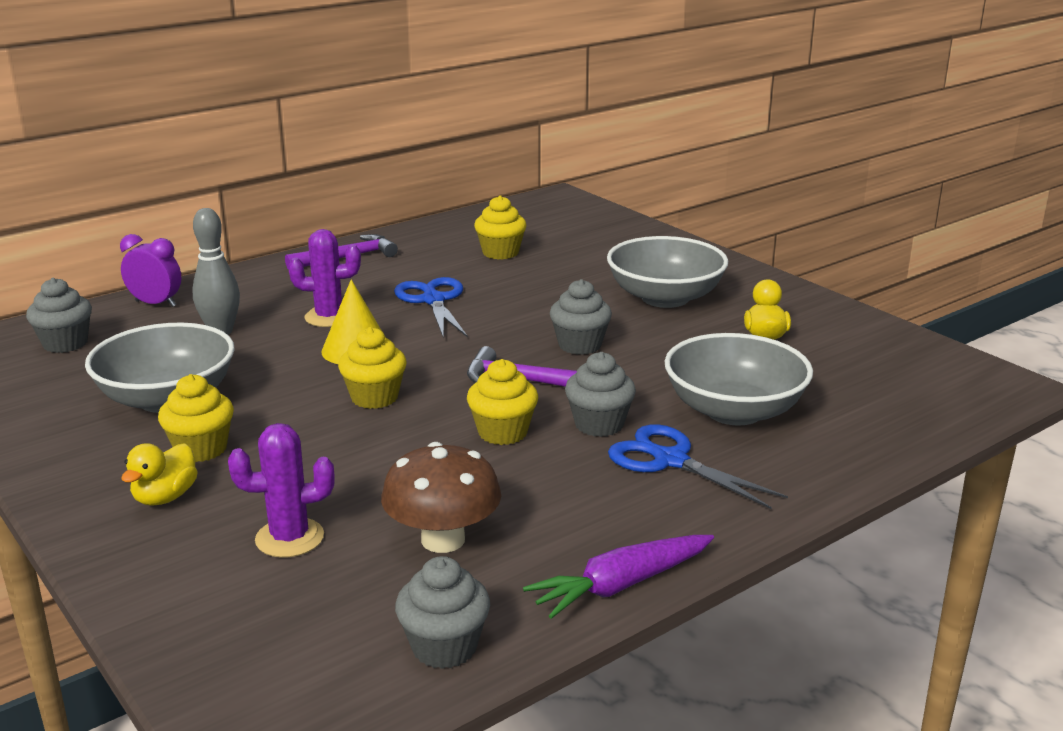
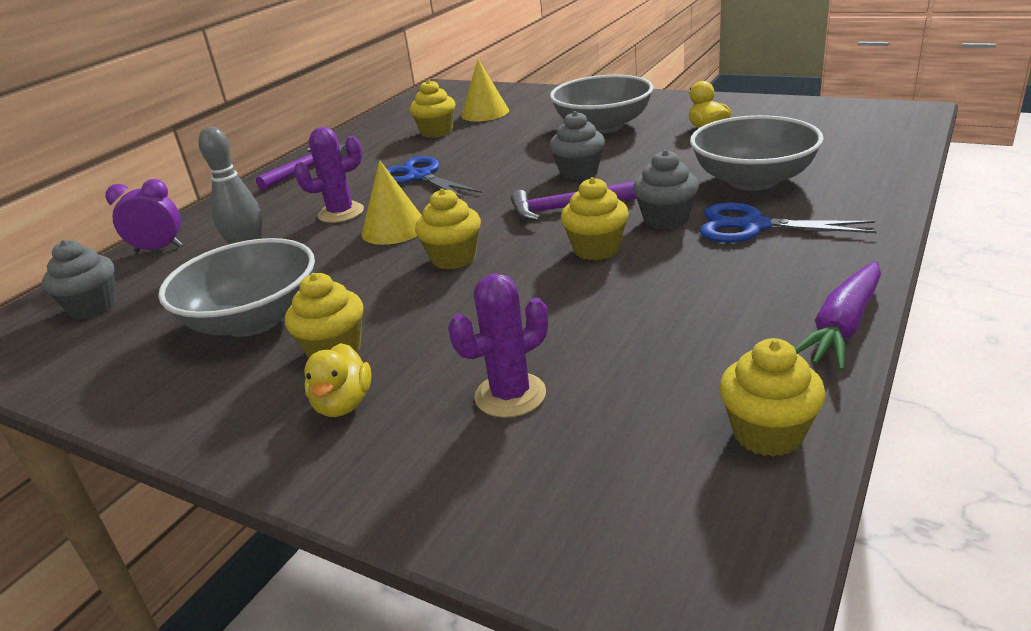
camera: 20 degrees left, 5 degrees up
(443, 540) = (651, 346): brown mushroom -> none
(444, 647) = (768, 433): grey cupcake -> yellow cupcake
(569, 244) = (485, 113): none -> yellow cone

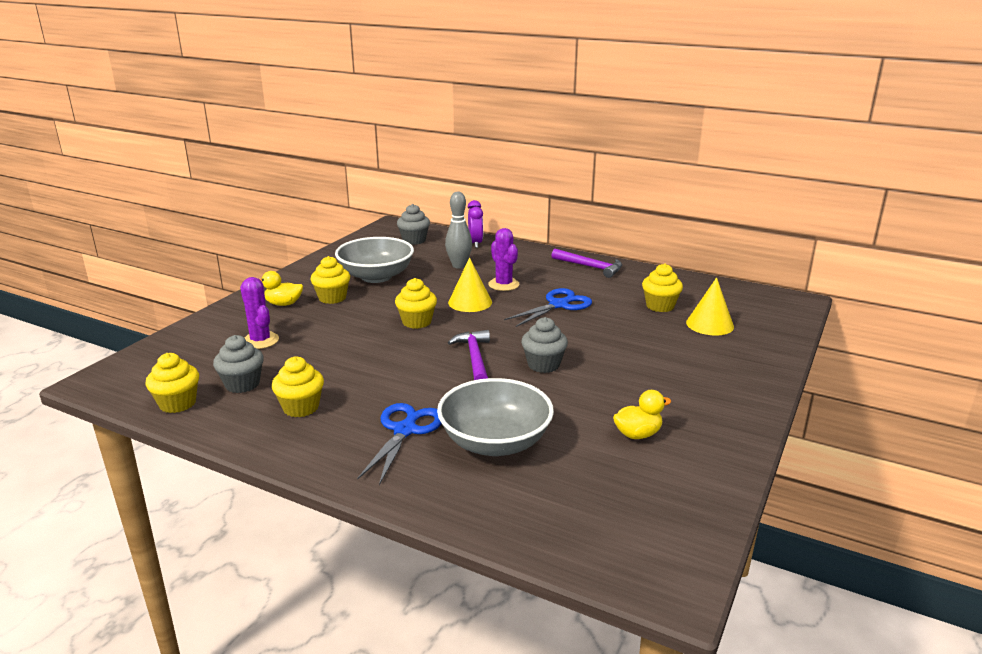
camera: 85 degrees right, 5 degrees down
(596, 249) = (402, 367): yellow cupcake -> yellow cupcake (301, 407)
(603, 126) = (659, 379): grey bowl -> none
(665, 219) = (435, 395): grey cupcake -> grey cupcake (242, 384)
(842, 327) = (249, 442): purple carrot -> none

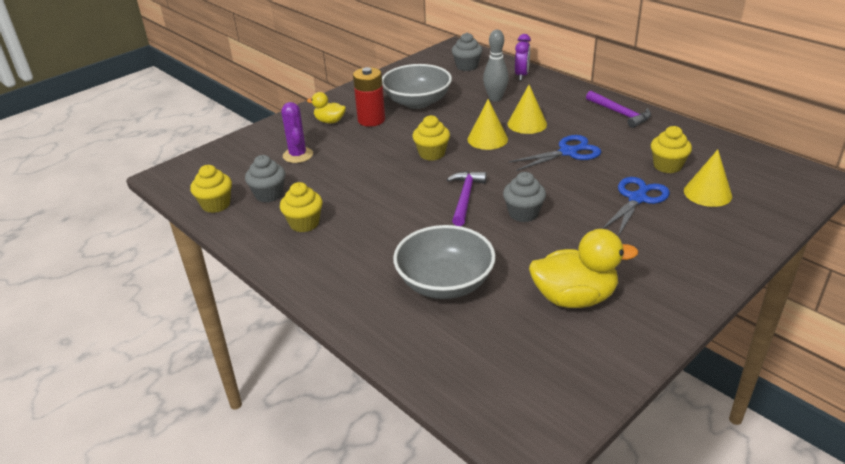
camera: 20 degrees right, 10 degrees up
(332, 298) = (371, 120): yellow cupcake -> red battery
(405, 430) = (377, 258): blue scissors -> blue scissors (637, 198)
(503, 284) = (527, 124): purple cactus -> yellow cone
(637, 434) = (574, 298): yellow duck -> yellow duck, size x1.82

